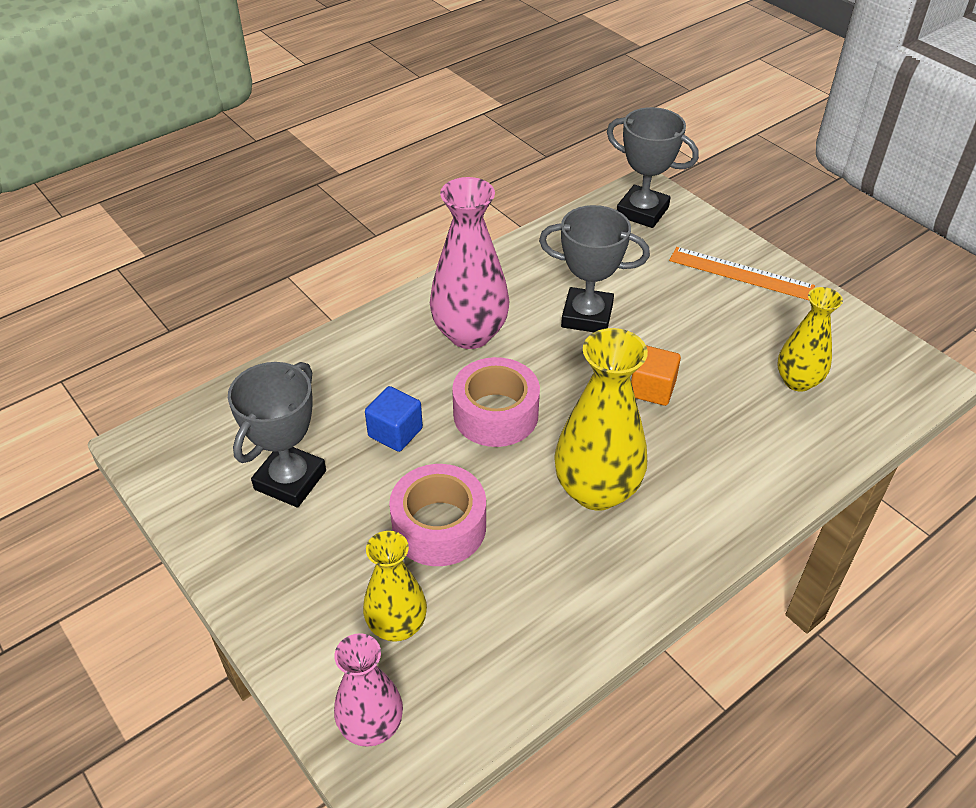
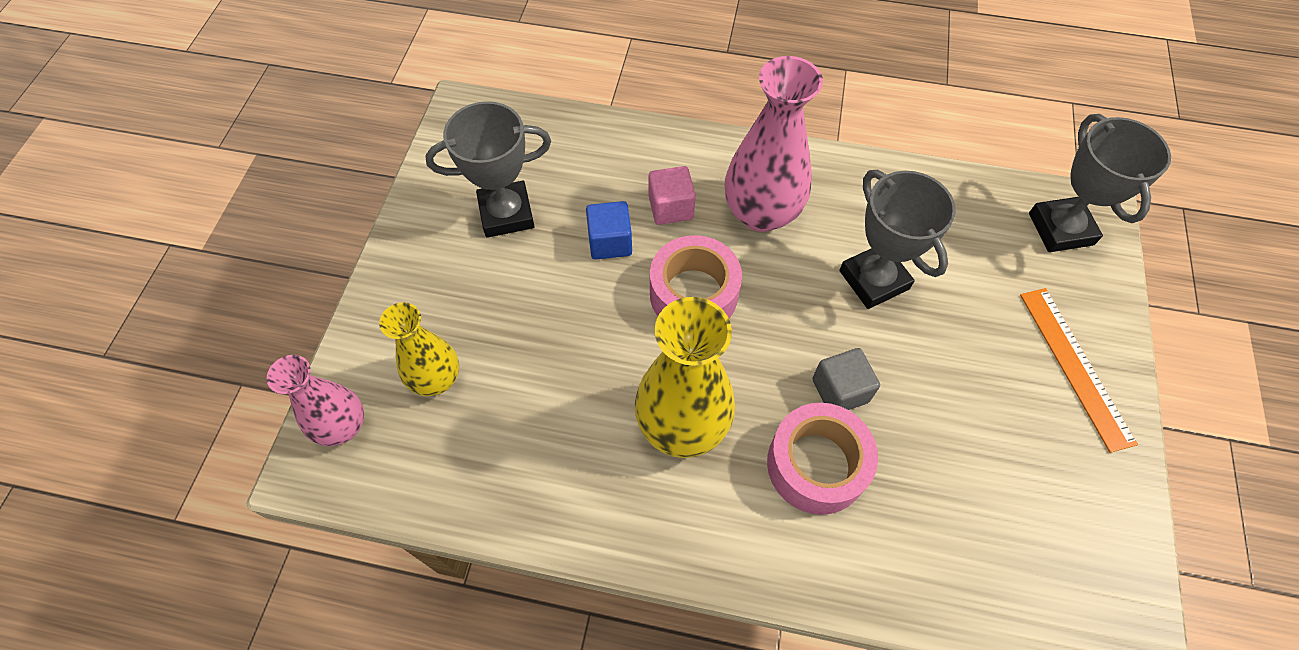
camera: 50 degrees right, 15 degrees up
(406, 378) = (671, 207): none -> pink cube
(439, 526) = (547, 339): pink tape -> pink tape (816, 465)
(652, 389) = (840, 390): orange cube -> grey cube
(797, 381) = (981, 511): yellow vase -> none

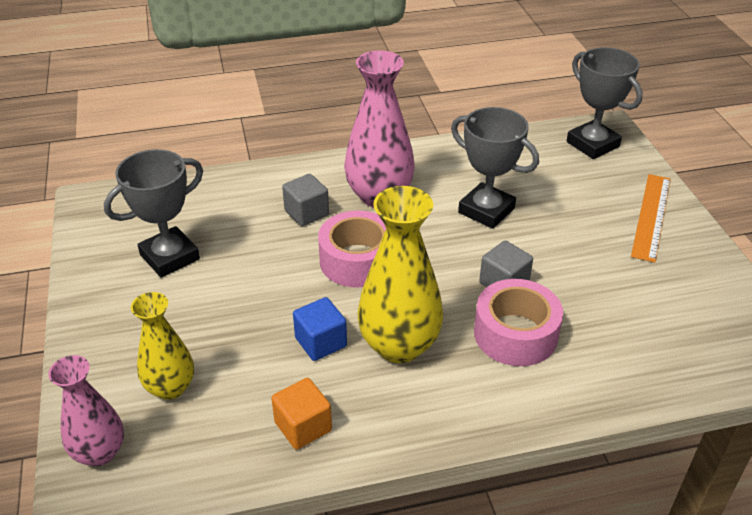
camera: 25 degrees left, 20 degrees down
(537, 483) = (303, 426): none -> orange cube
(610, 242) = (270, 249): blue cube -> blue cube (321, 342)
(671, 207) = (306, 213): pink cube -> grey cube
(1075, 366) = (651, 216): orange ruler -> orange ruler turned 60 degrees clockwise

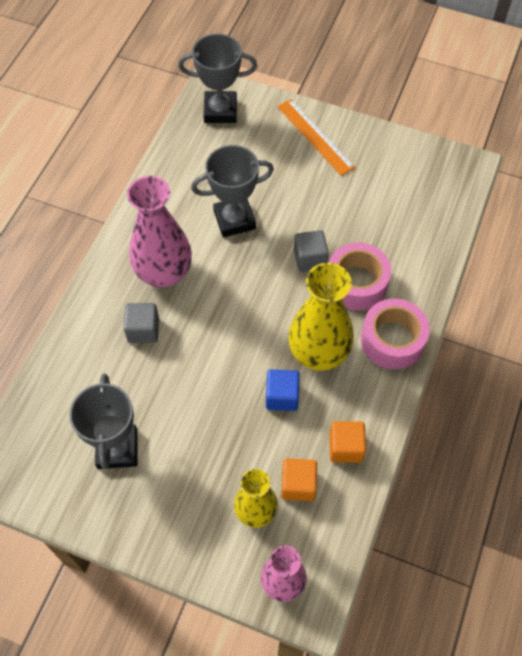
camera: 55 degrees left, 20 degrees up
(226, 407) = (298, 485): none -> orange cube
(357, 260) = (221, 328): pink tape -> pink tape (392, 340)

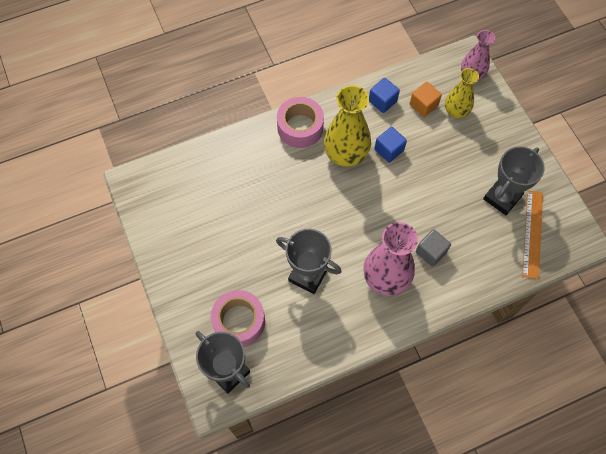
camera: 135 degrees left, 5 degrees up
(310, 259) = (291, 209): grey cube -> none
(315, 136) = (192, 288): orange ruler -> orange ruler (532, 233)
(345, 447) = (382, 101): orange cube -> blue cube
(356, 283) = (282, 172): pink tape -> pink tape (239, 321)

